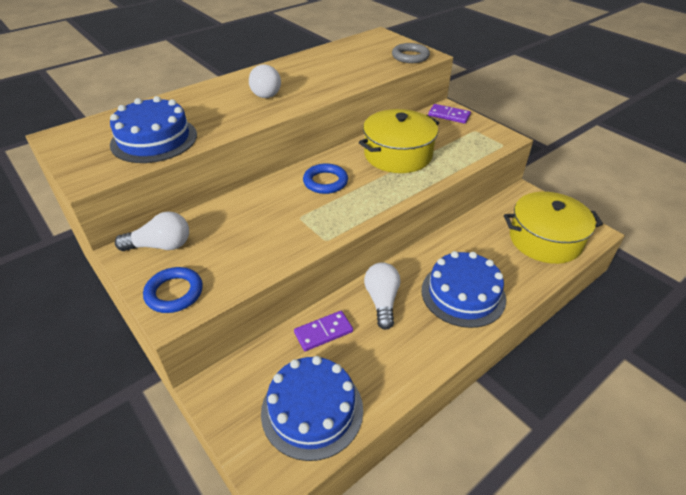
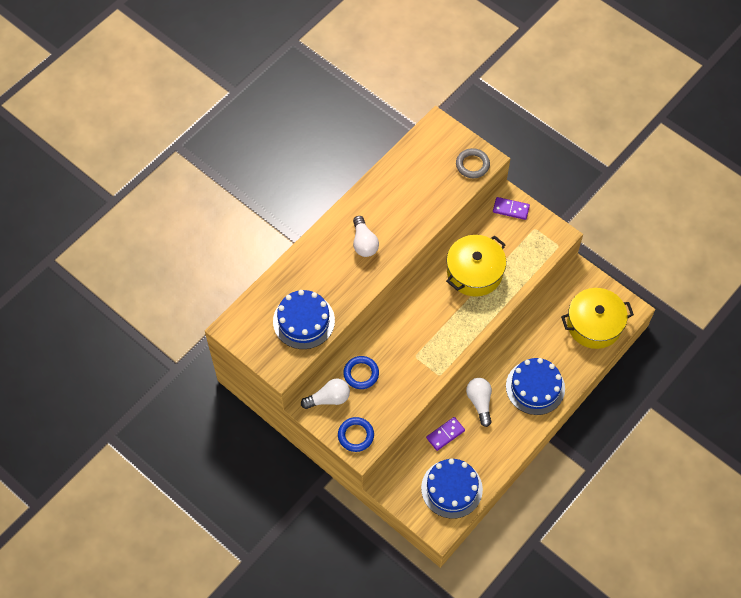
camera: 10 degrees left, 20 degrees up
(325, 182) = (424, 315): blue ring -> blue ring (361, 374)

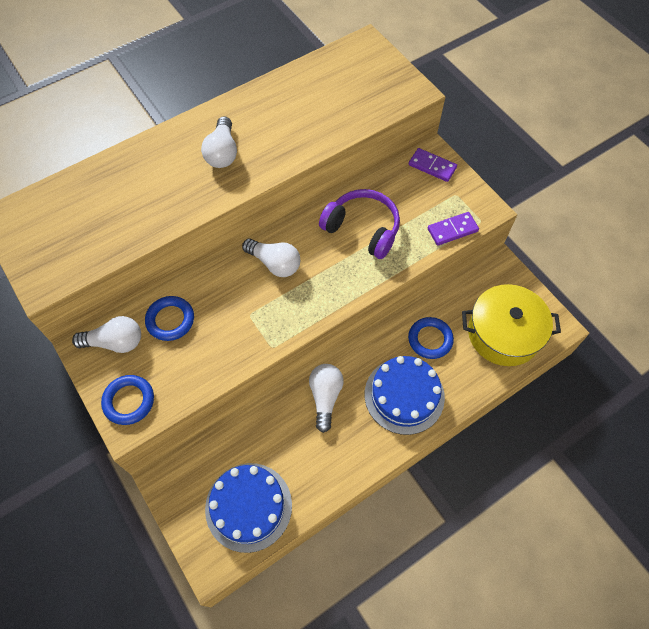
camera: 15 degrees right, 0 degrees up
(303, 321) = (103, 229): blue cake -> none
(419, 314) = (275, 263): none -> white light bulb
(445, 434) = (266, 428): purple domino -> purple domino (452, 230)
(472, 165) = (394, 94): grey ring -> none
(474, 272) = (362, 229): yellow pot -> purple headphones
(542, 342) = (430, 339): none -> blue ring

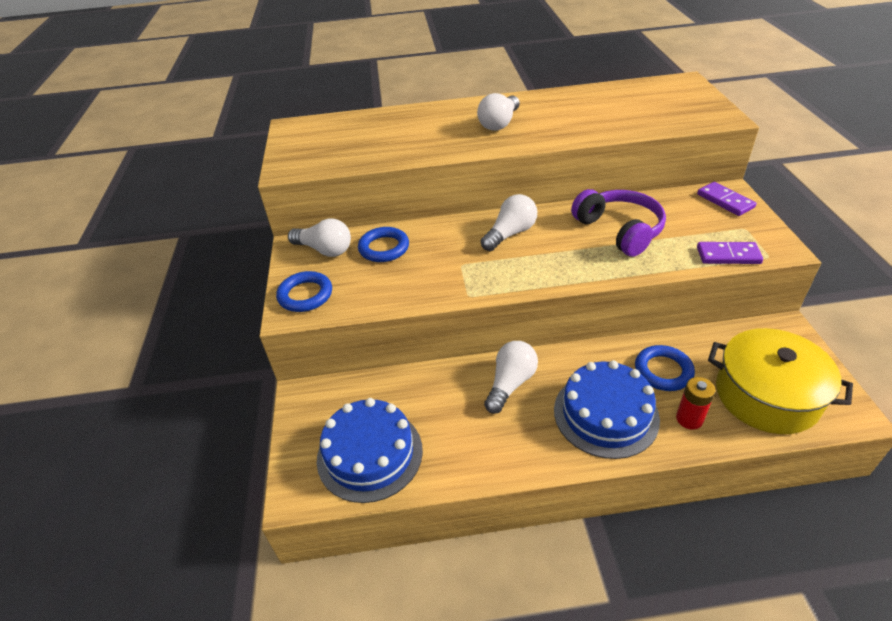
camera: 30 degrees right, 20 degrees down
(275, 263) = (510, 234): white light bulb -> white light bulb turned 105 degrees counterclockwise
(460, 375) = (689, 419): none -> red battery

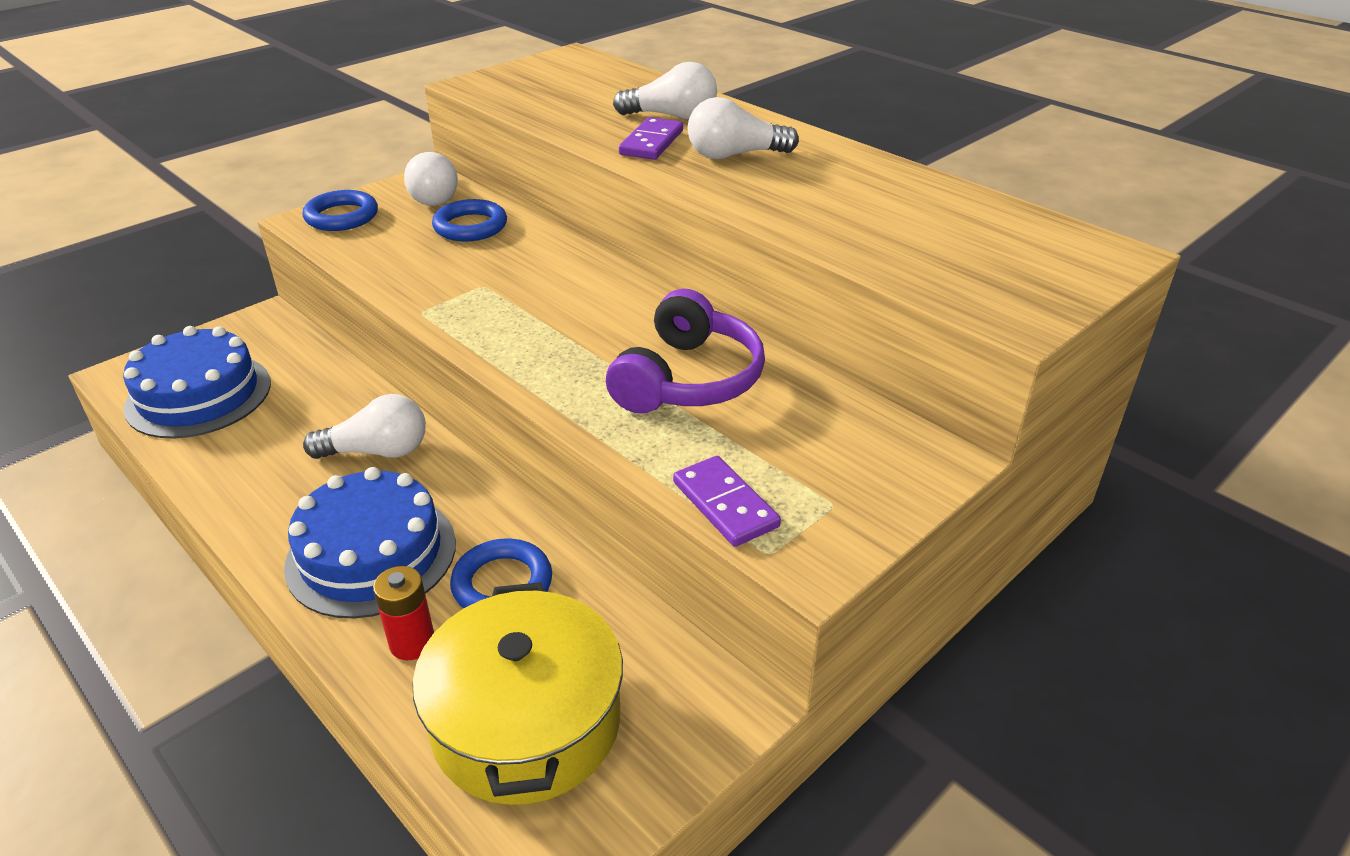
camera: 50 degrees right, 5 degrees down
(510, 234) = (586, 296): white light bulb -> white light bulb (672, 116)
(725, 201) = (899, 460): purple domino -> purple domino (651, 142)

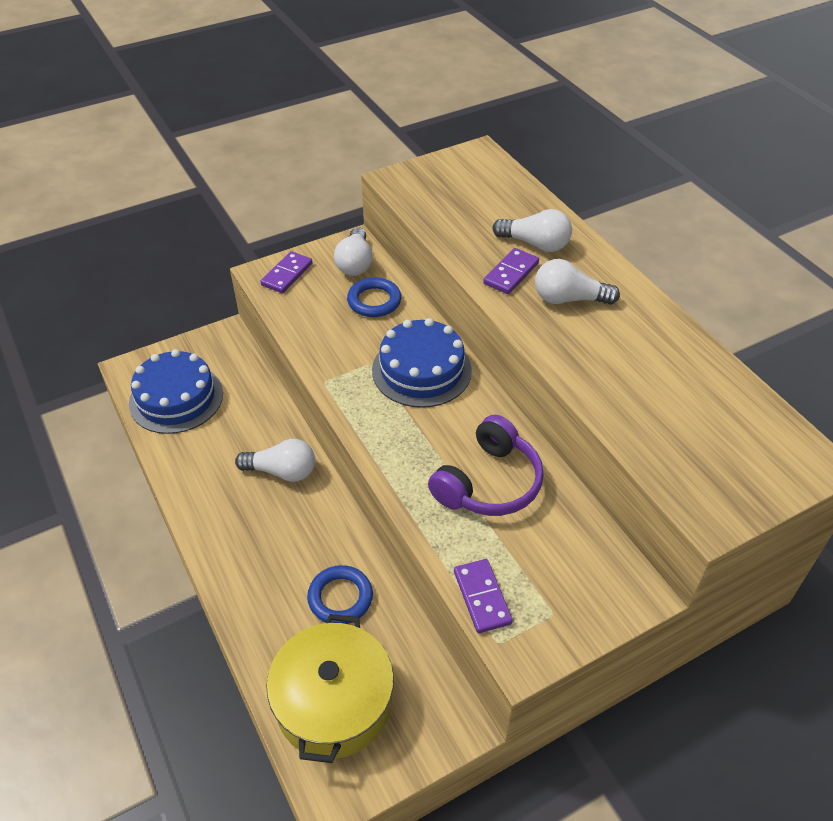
camera: 15 degrees right, 10 degrees up
(342, 216) = (287, 274): blue ring -> purple domino
(371, 554) = (264, 555): blue cake -> blue cake (421, 370)
(412, 643) = (277, 629): red battery -> none

